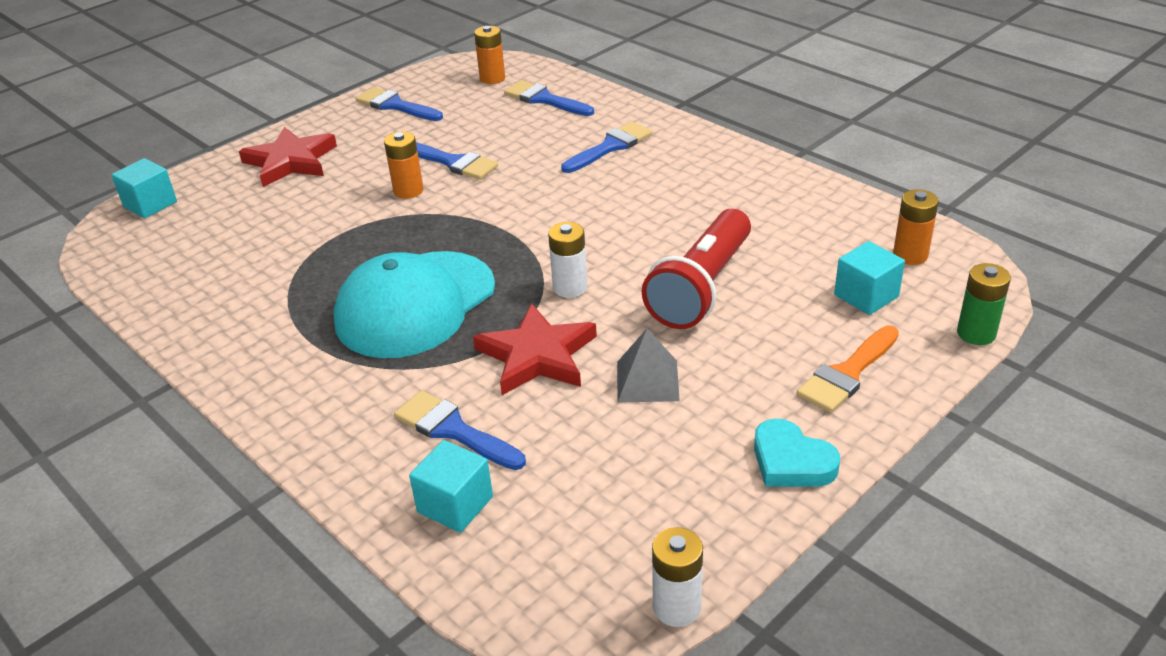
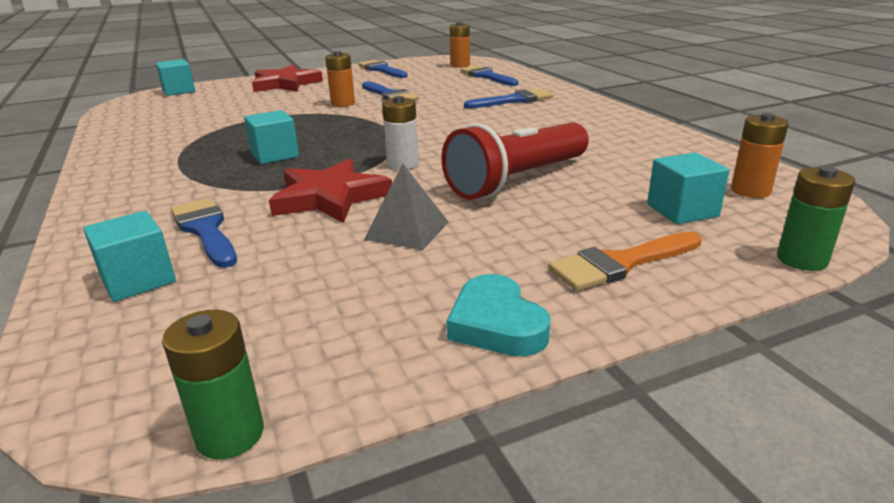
camera: 20 degrees right, 10 degrees down
(415, 304) = (275, 155): turquoise cap -> turquoise cube
(677, 607) = (230, 434): white battery -> green battery

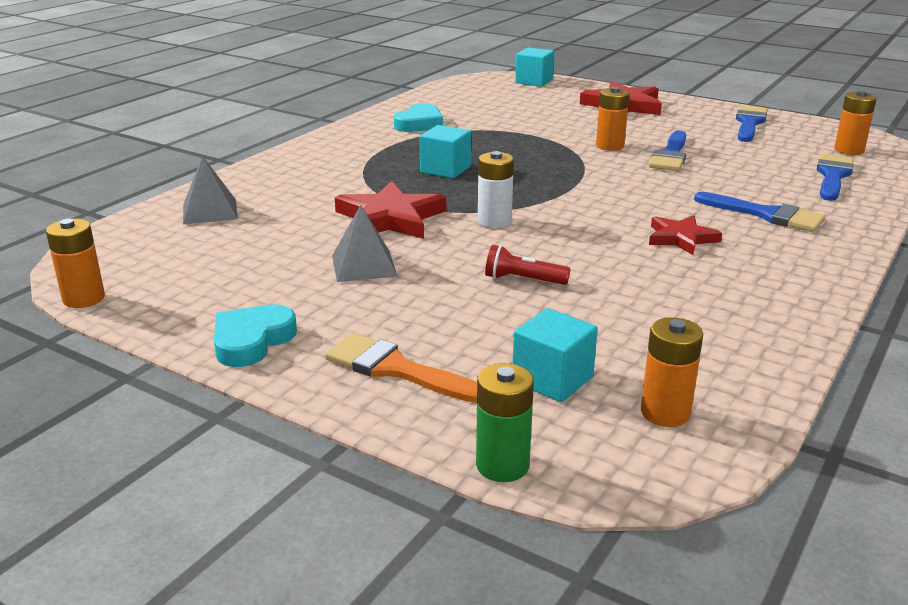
camera: 55 degrees right, 0 degrees up
(138, 280) = (210, 211): turquoise cube -> grey pyramid
(161, 141) = (419, 124): none -> turquoise heart
(205, 230) = (292, 201): blue brush -> none
(230, 434) = (84, 298): green battery -> orange battery
(516, 125) = (681, 238): none -> red star
(517, 180) = (523, 280): red flashlight -> red flashlight, size x0.44

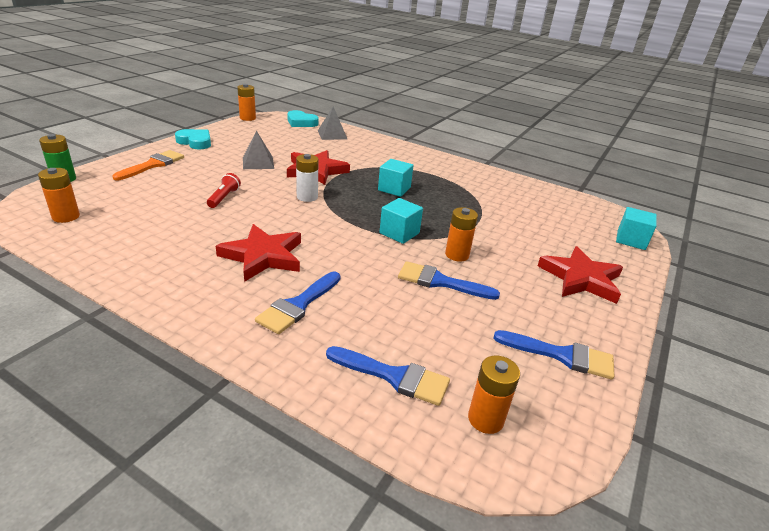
camera: 85 degrees right, 5 degrees up
(419, 124) = (484, 186): turquoise heart -> turquoise heart (301, 122)
(552, 379) = (118, 195): turquoise cube -> turquoise cube (399, 233)
(681, 238) = (263, 256): red star -> red star, size x1.61

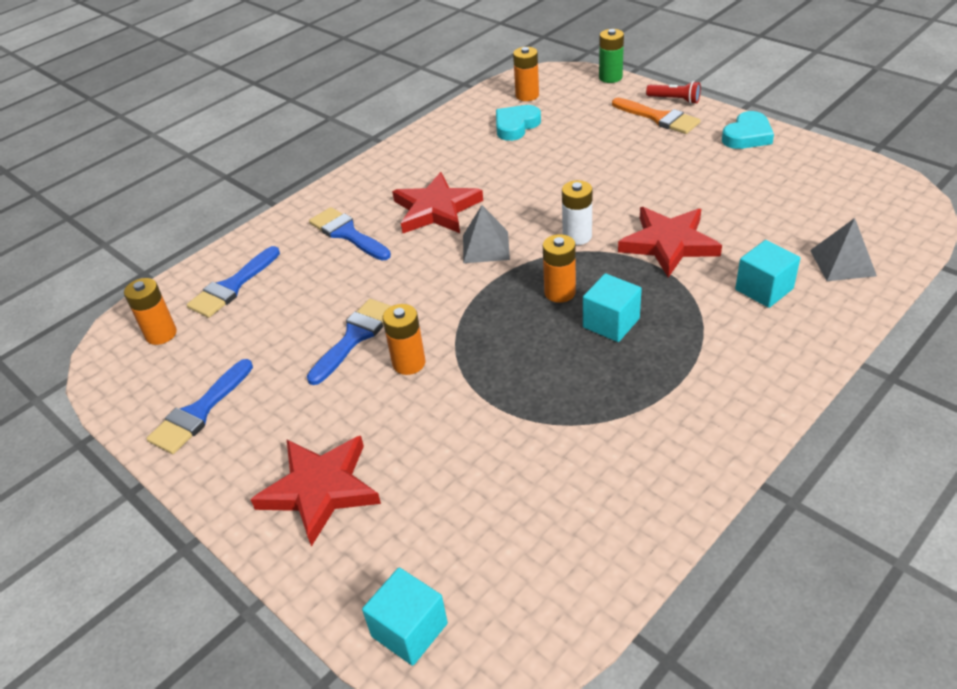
camera: 110 degrees right, 10 degrees up
(224, 198) = (571, 174): red flashlight -> red flashlight (674, 100)
(247, 118) = (881, 169): orange battery -> orange battery (560, 292)
(258, 163) = (686, 191): grey pyramid -> grey pyramid (485, 247)
(301, 122) = (893, 226): turquoise heart -> turquoise heart (516, 126)
(399, 233) = (472, 314): turquoise cube -> turquoise cube (764, 289)

